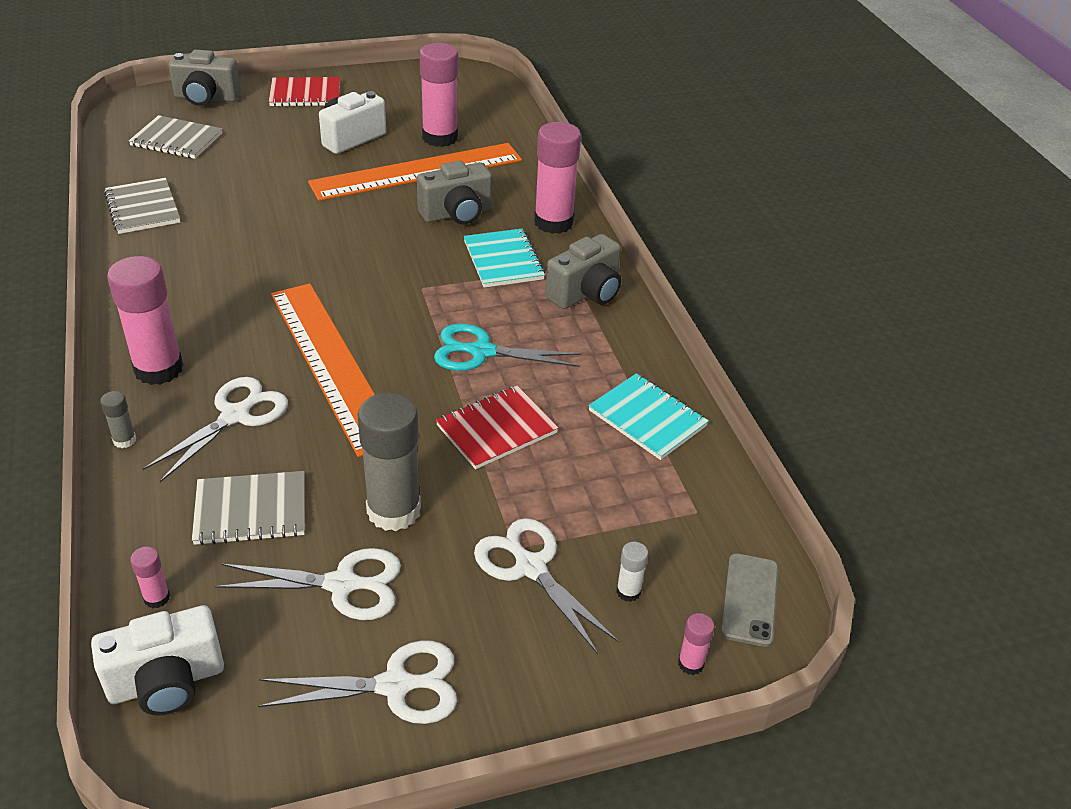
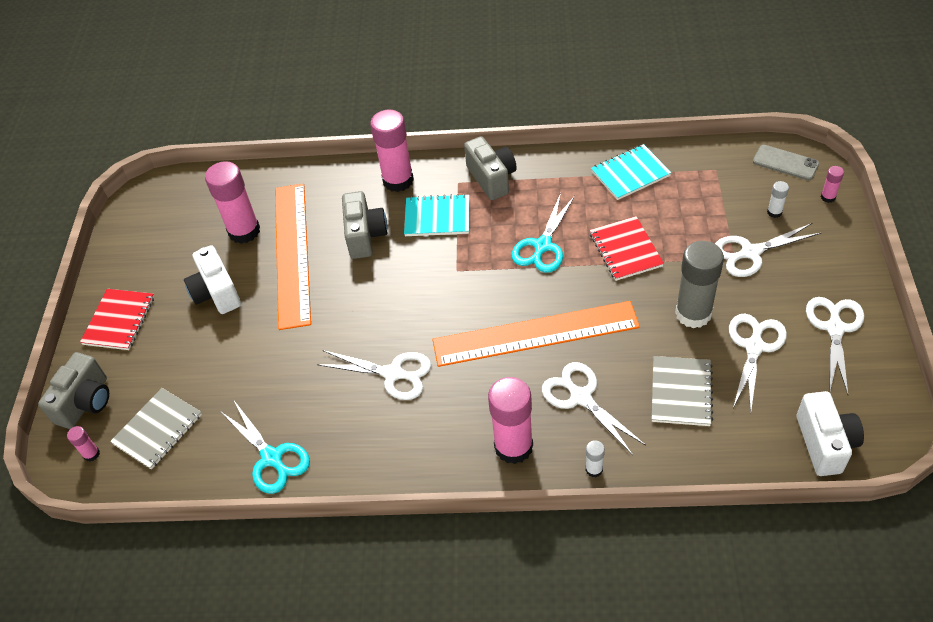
camera: 65 degrees left, 10 degrees up
(124, 440) = (594, 469): grey glue stick -> white glue stick
(143, 208) = (272, 458): grey notebook -> turquoise scissors
(157, 598) = (755, 448): pink glue stick -> pink glue stick (91, 454)
(257, 266) = (393, 374): none -> white scissors

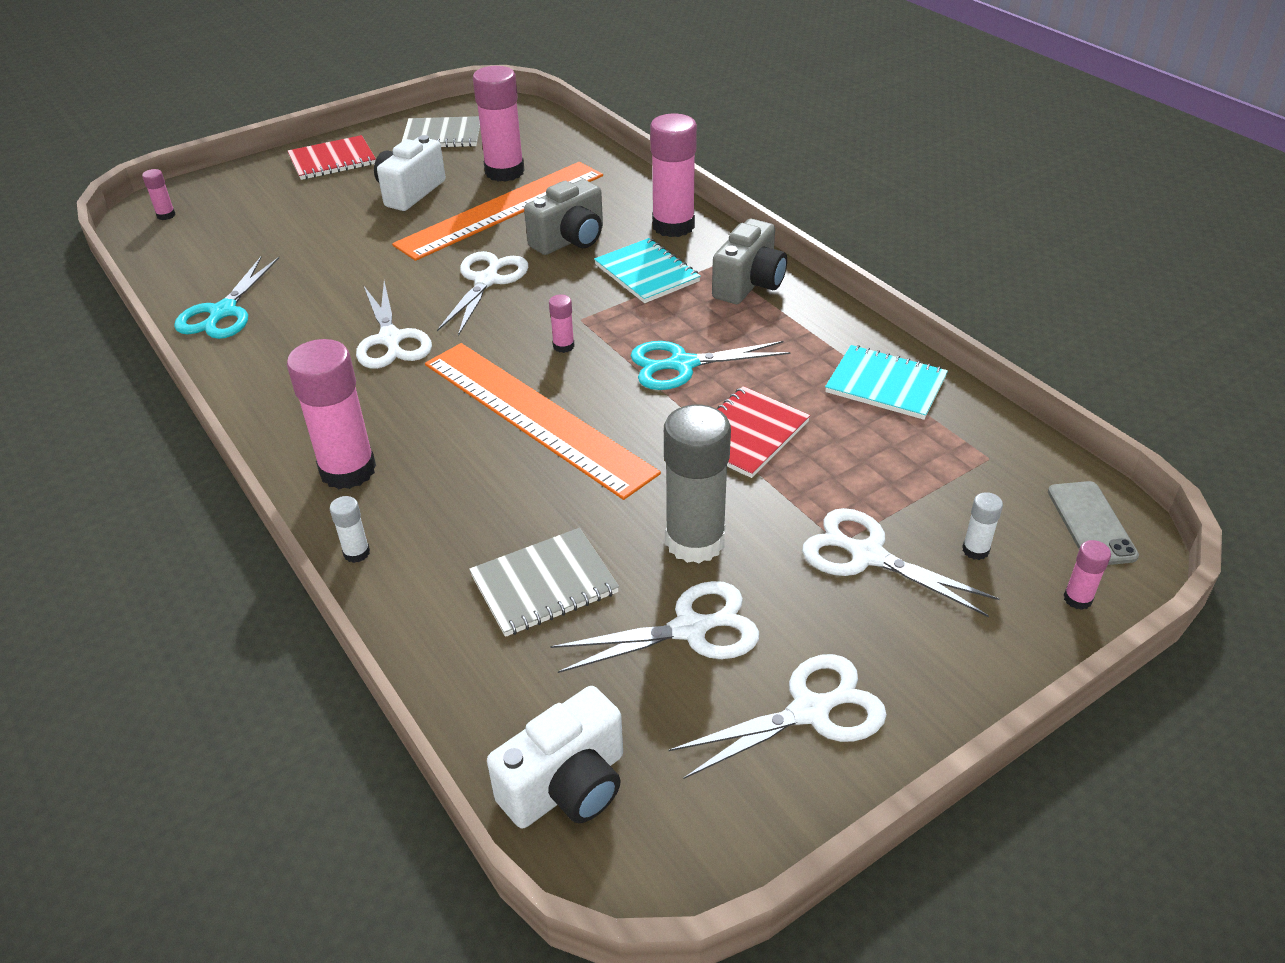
camera: 50 degrees right, 10 degrees down
(86, 402) = (224, 187): grey camera -> none
(158, 429) = (217, 235): grey notebook -> grey notebook (442, 135)
(477, 290) = (563, 346): none -> pink glue stick
(580, 397) = (465, 494): white scissors -> white scissors (487, 280)

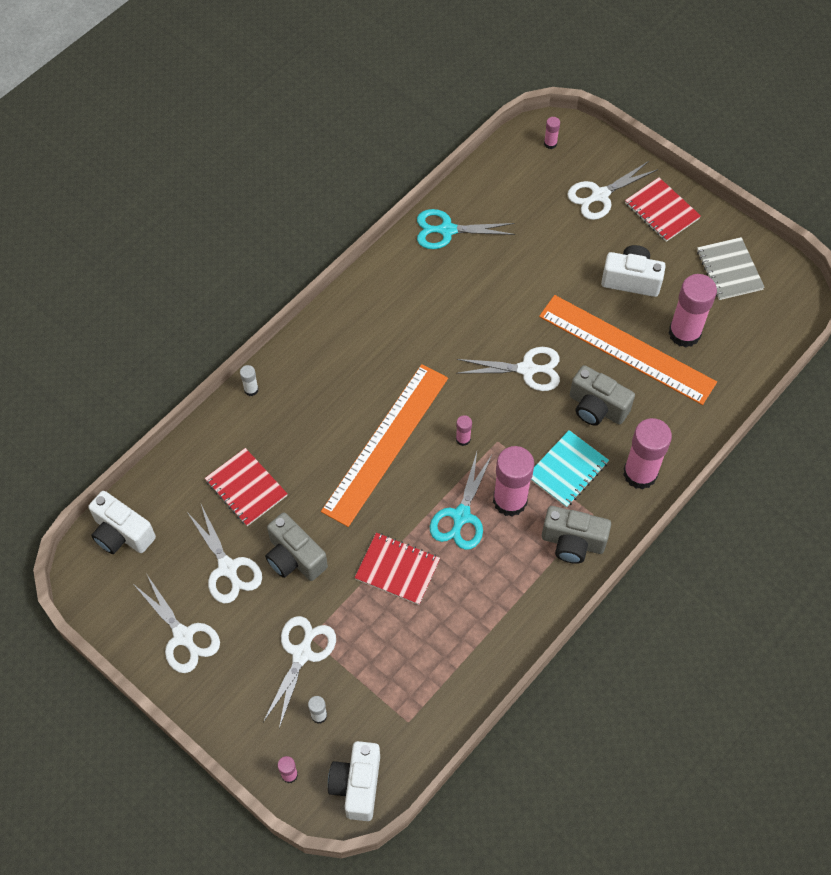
camera: 75 degrees right, 20 degrees up
(348, 470) = (314, 360): pink glue stick -> pink glue stick (510, 500)
(391, 339) = (443, 336): white scissors -> white scissors (599, 195)
(544, 584) = (246, 488): grey notebook -> red notebook
(682, 365) = (461, 516): turquoise scissors -> turquoise scissors turned 135 degrees counterclockwise
(695, 541) = (294, 558): grey glue stick -> grey camera
(885, 385) = (471, 650): turquoise notebook -> none
(1091, 523) = (357, 785): grey phone -> white camera

